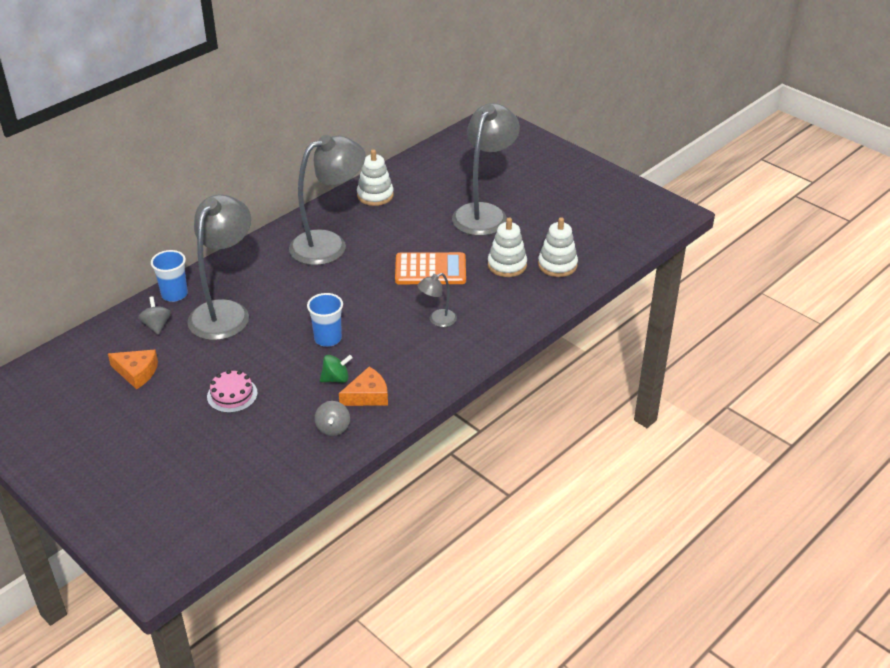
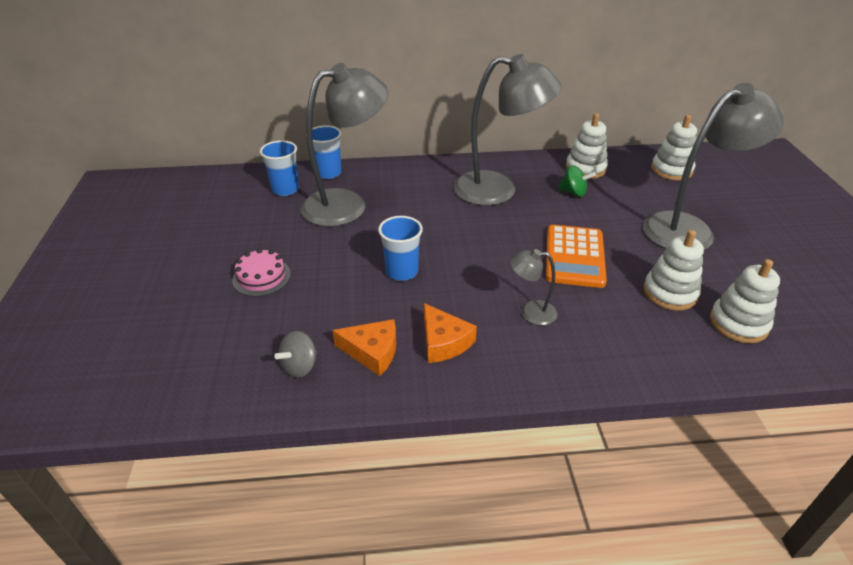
camera: 40 degrees right, 0 degrees up
(136, 372) = (223, 217): orange cheese -> orange cheese (443, 342)
(156, 325) = (285, 189): grey spinning top -> blue cup
(336, 379) = (363, 315): green spinning top -> green spinning top (573, 192)
(430, 270) = (574, 256): orange calculator -> orange calculator turned 60 degrees clockwise
(436, 169) = (671, 170): none -> white stacking toy

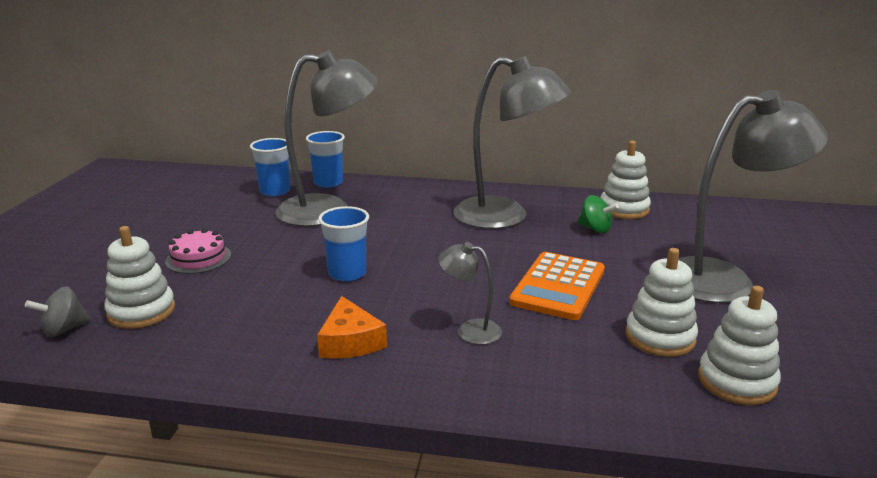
camera: 15 degrees right, 15 degrees down
(300, 366) = (181, 338): grey spinning top -> grey spinning top (64, 329)
(372, 352) = (265, 338): orange cheese -> none
(671, 170) = (734, 222): white stacking toy -> white stacking toy (141, 311)

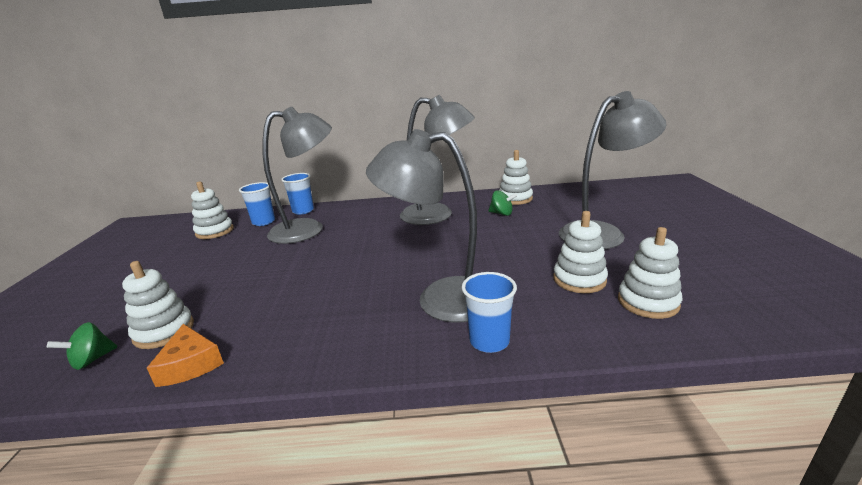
camera: 10 degrees left, 0 degrees up
(64, 329) = (92, 360): grey spinning top -> green spinning top
(198, 258) = (209, 280): pink cake -> none
(212, 195) = (215, 231): none -> white stacking toy
(347, 273) = (333, 272): blue cup -> blue cup (489, 341)
(350, 341) = (348, 324): orange cheese -> orange cheese (190, 364)
(470, 330) = (440, 298): grey lamp -> grey lamp, size x2.23
(558, 287) = (493, 256): orange calculator -> none

